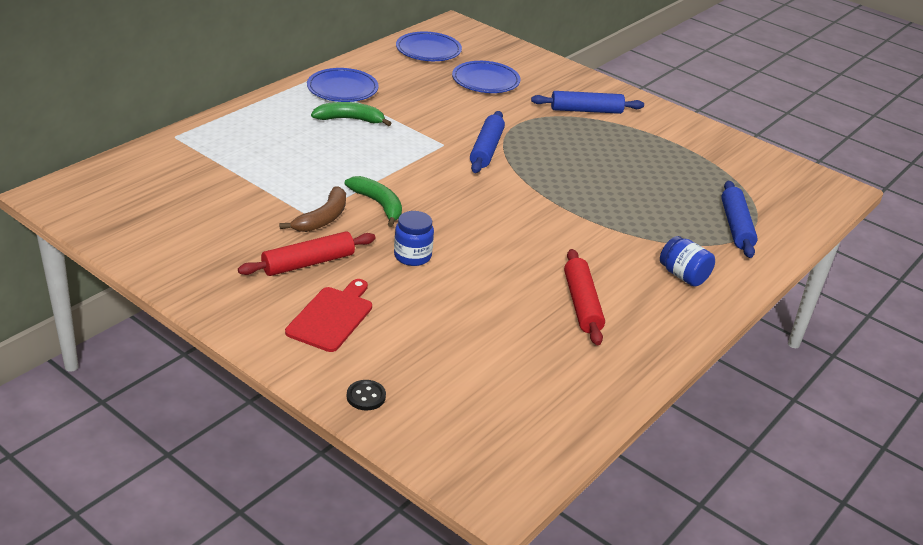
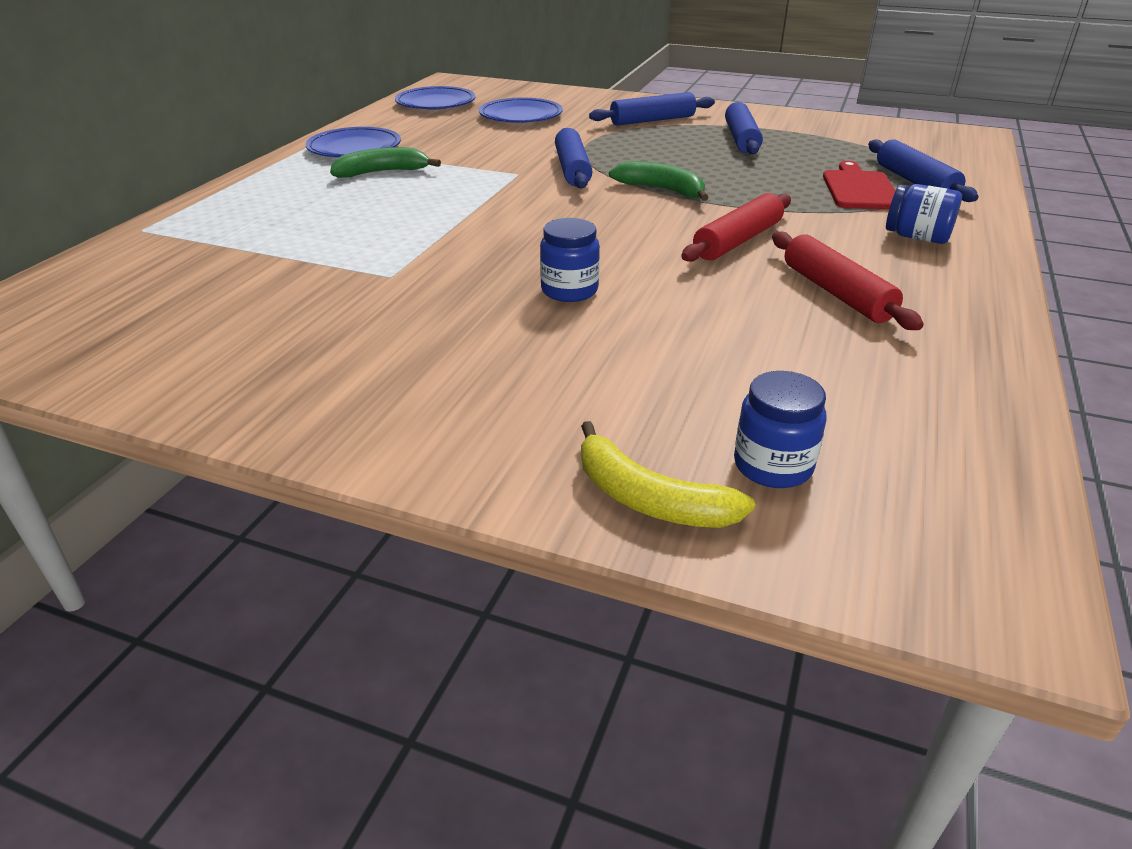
camera: 15 degrees left, 0 degrees up
(308, 263) = (424, 332): red rolling pin -> red rolling pin (737, 241)
(322, 218) = (412, 275): brown banana -> none
(331, 317) = (508, 394): red cutting board -> red cutting board (860, 189)
(366, 396) = (648, 498): black button -> yellow banana
(378, 205) = (480, 245): green banana -> green banana (662, 189)
(443, 399) = (773, 466): none -> blue jar
(640, 148) = (741, 139): none -> blue rolling pin

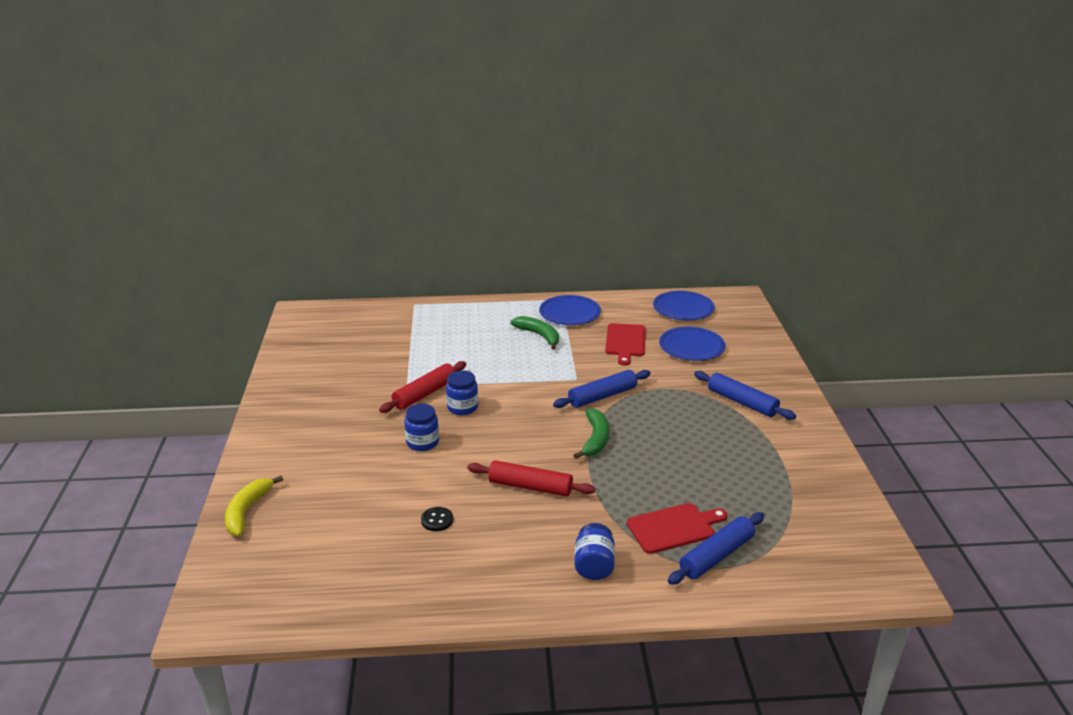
camera: 65 degrees right, 5 degrees down
(466, 137) = (625, 342): none -> red cutting board
(741, 139) = (739, 452): blue rolling pin -> none
(773, 466) = (282, 541): blue jar -> blue jar (462, 407)
(780, 312) = (437, 520): none -> black button
(836, 293) = (476, 538): red rolling pin -> red rolling pin (425, 394)

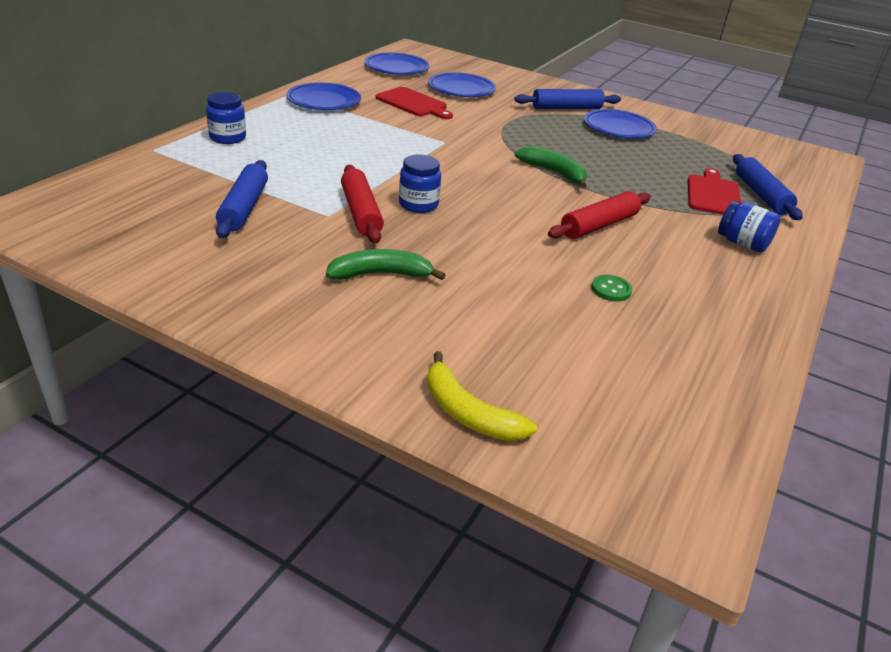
camera: 60 degrees left, 5 degrees up
(422, 442) = (457, 247): blue jar -> blue jar (227, 138)
(437, 520) = (611, 290): black button -> green button
(539, 336) = (341, 126): green banana -> green banana (381, 274)
(602, 396) = (489, 144): blue rolling pin -> blue rolling pin (244, 208)
(743, 440) = (618, 128): none -> blue plate

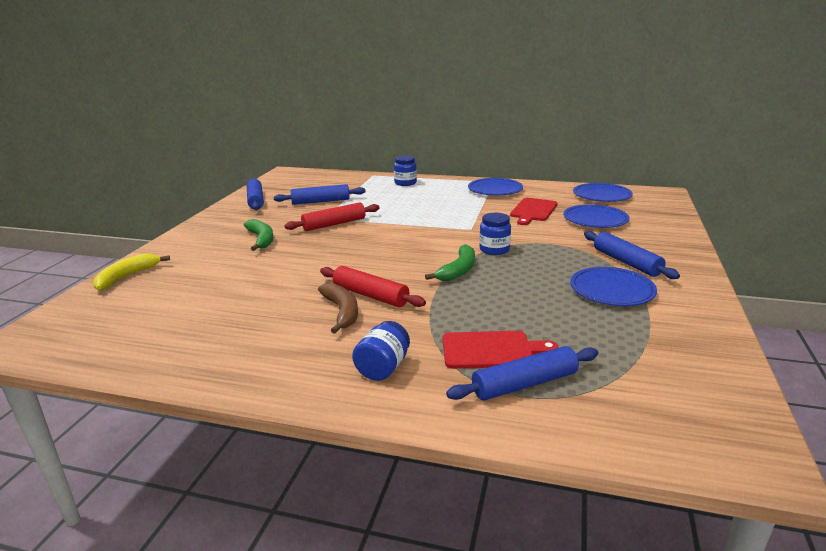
camera: 80 degrees right, 10 degrees down
(168, 263) = (256, 200): none -> blue rolling pin
(418, 204) = (357, 236): blue jar -> blue jar (494, 250)
(611, 290) = (267, 306): green button -> none
(634, 246) = (342, 312): none -> brown banana

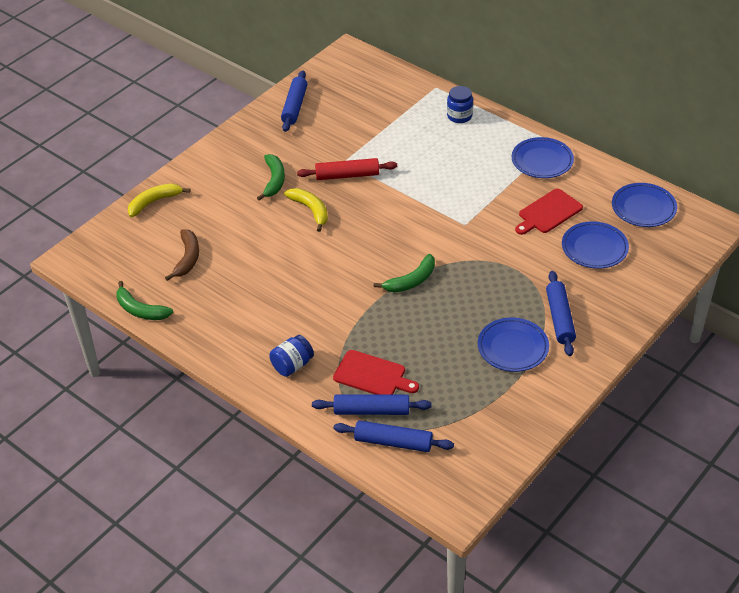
camera: 25 degrees right, 20 degrees up
(133, 368) = (140, 310): none -> green banana
(313, 249) = (311, 210): none -> yellow banana
(320, 201) = (355, 128): blue rolling pin -> blue rolling pin (393, 442)
(342, 312) = (294, 300): brown banana -> brown banana (187, 258)
(370, 295) = (324, 288): red rolling pin -> none
(494, 250) = (462, 263): blue jar -> none

